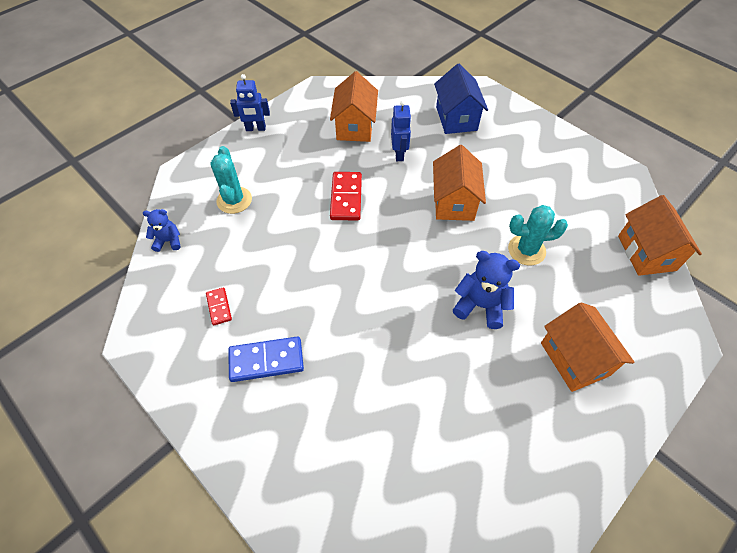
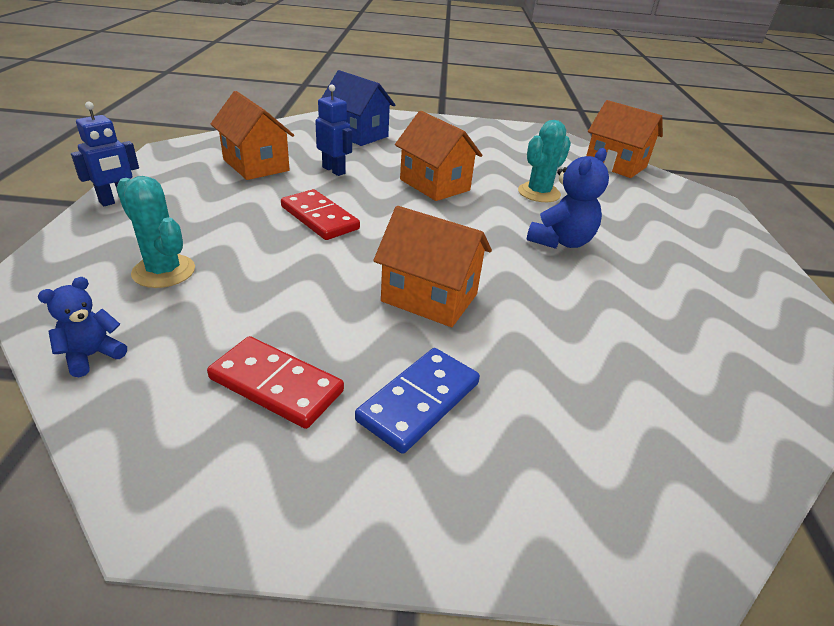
camera: 45 degrees left, 20 degrees down
(219, 307) = (276, 385): red domino -> red domino, size x1.77
(480, 305) = (560, 241): blue teddy bear -> blue teddy bear turned 150 degrees clockwise
(574, 359) = (674, 242): orange house -> orange house (429, 298)

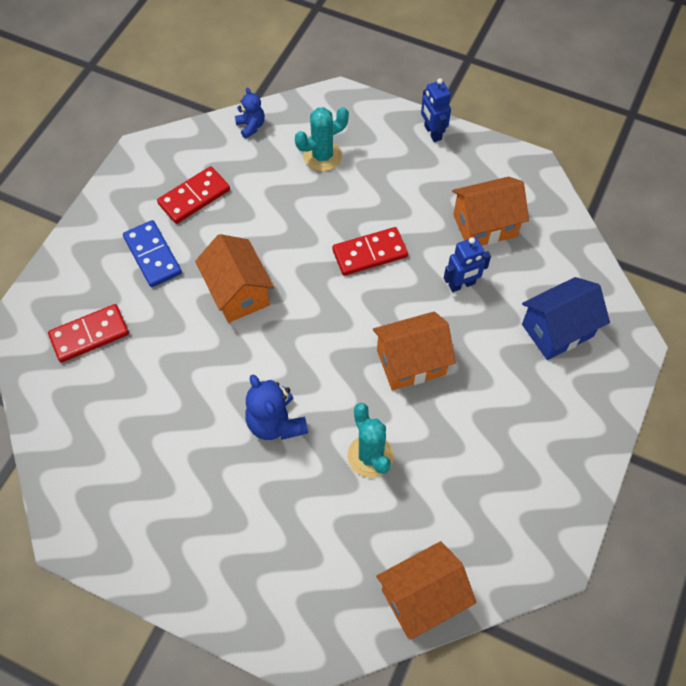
camera: 115 degrees right, 25 degrees up
(429, 298) = (238, 292): orange house -> orange house turned 75 degrees counterclockwise
(607, 431) = (89, 335): none -> red domino

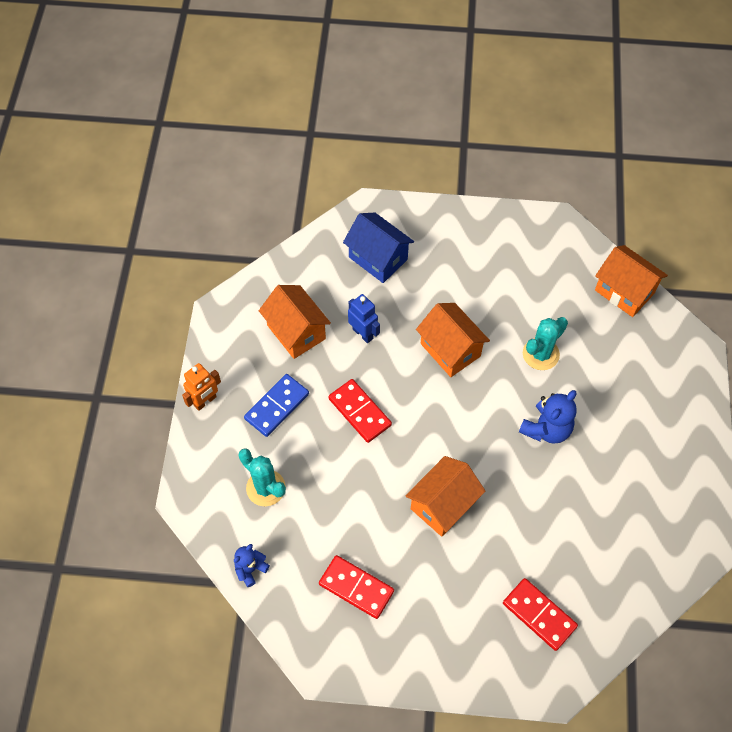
camera: 110 degrees left, 0 degrees up
(153, 255) = (435, 597): blue domino -> blue domino (276, 406)
(432, 132) = (205, 401): blue robot -> orange robot

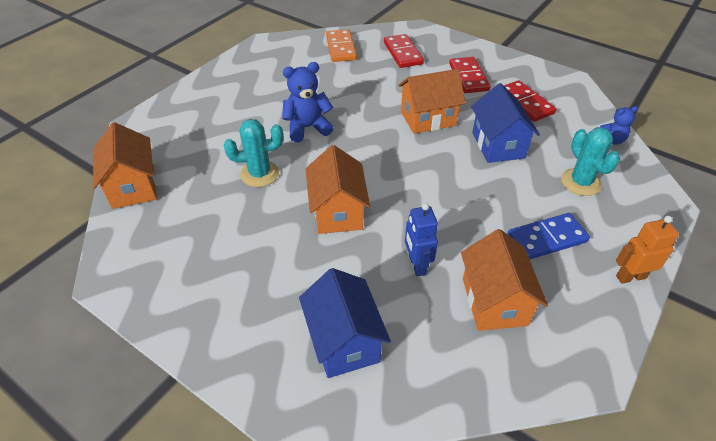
camera: 150 degrees left, 15 degrees down
(357, 501) = (498, 145): none -> blue house
(360, 412) = (461, 200): red domino -> red domino (468, 77)
(616, 584) = (341, 48): none -> orange domino

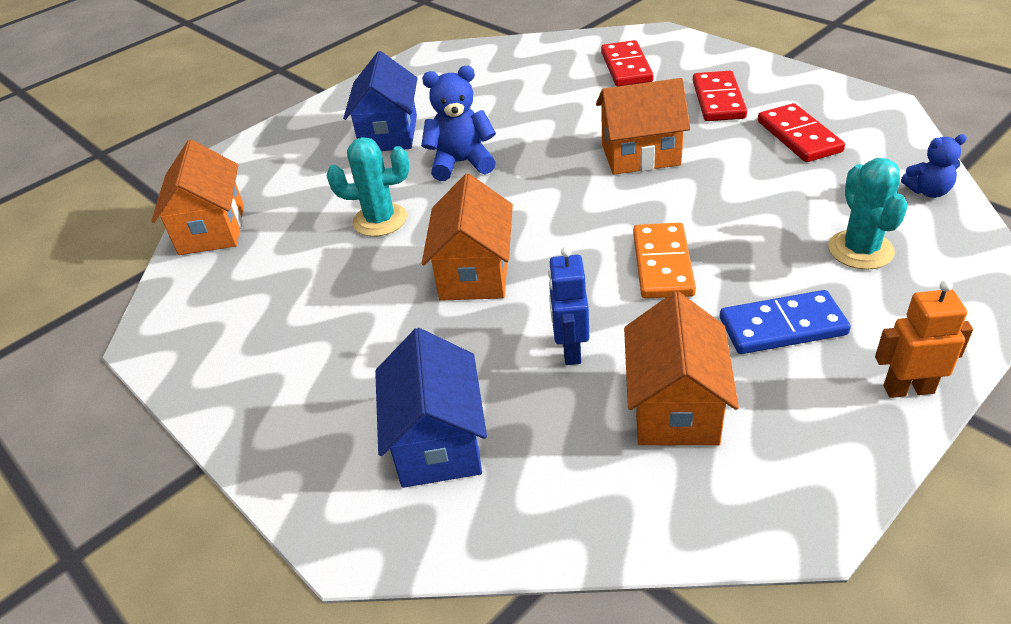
camera: 15 degrees right, 5 degrees down
(341, 48) = (537, 60): orange domino -> orange domino (663, 264)
(498, 145) = (739, 193): blue house -> blue house (389, 134)

